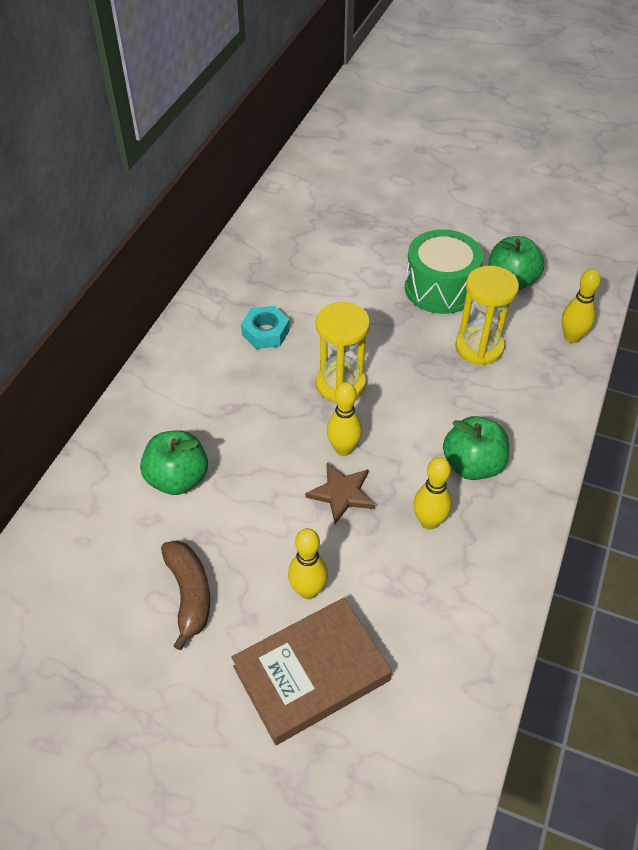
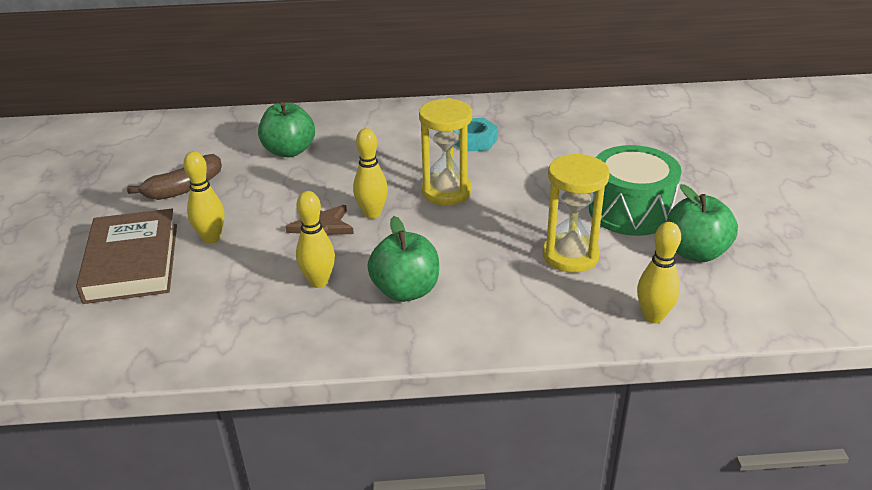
camera: 65 degrees right, 15 degrees down
(311, 673) = (132, 262): brown book -> brown book turned 45 degrees clockwise

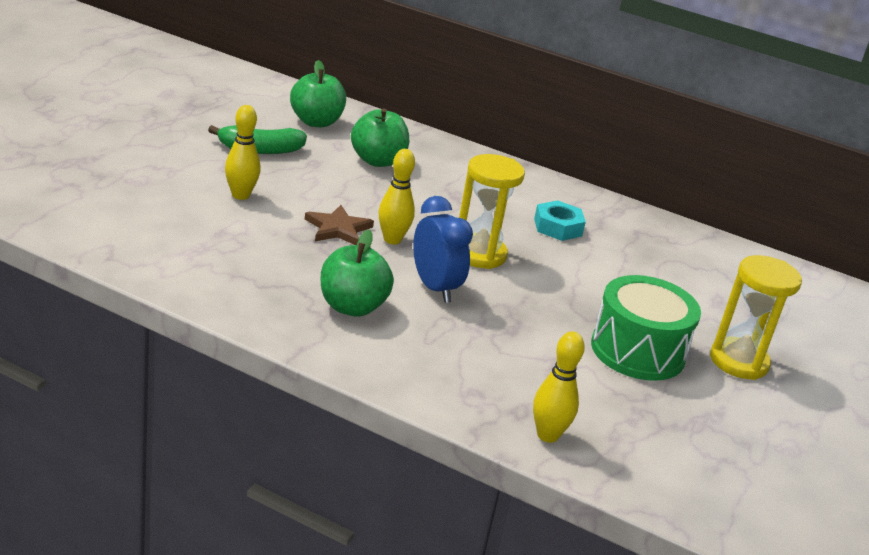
camera: 25 degrees right, 5 degrees down
(132, 262) = (163, 183): brown book -> none
(184, 188) = (260, 150): brown banana -> green banana
(319, 282) = (289, 266): yellow bowling pin -> none
(447, 238) = (435, 288): none -> blue clock
(570, 256) = (531, 355): yellow hourglass -> yellow hourglass (738, 361)
(695, 252) = (658, 412): green apple -> green apple (316, 122)

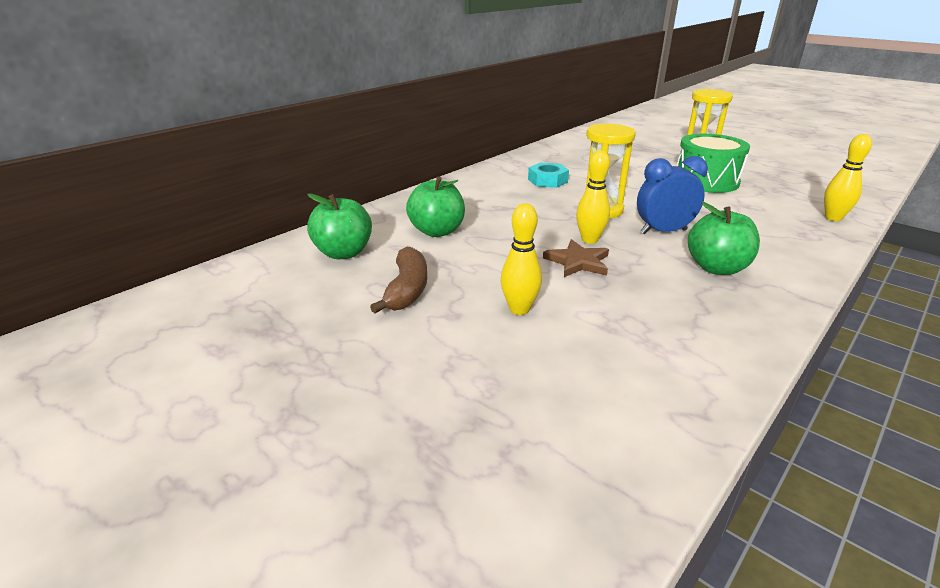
camera: 70 degrees left, 0 degrees up
(260, 150) = (407, 290): green banana -> brown banana

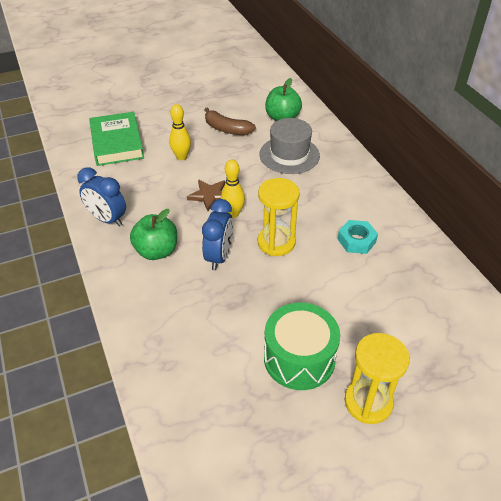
camera: 115 degrees right, 15 degrees up
(437, 231) = (289, 155): green apple -> grey hat
(550, 404) = (117, 143): none -> green book
(732, 326) = (107, 219): none -> blue clock
(833, 218) = (164, 390): yellow bowling pin -> none

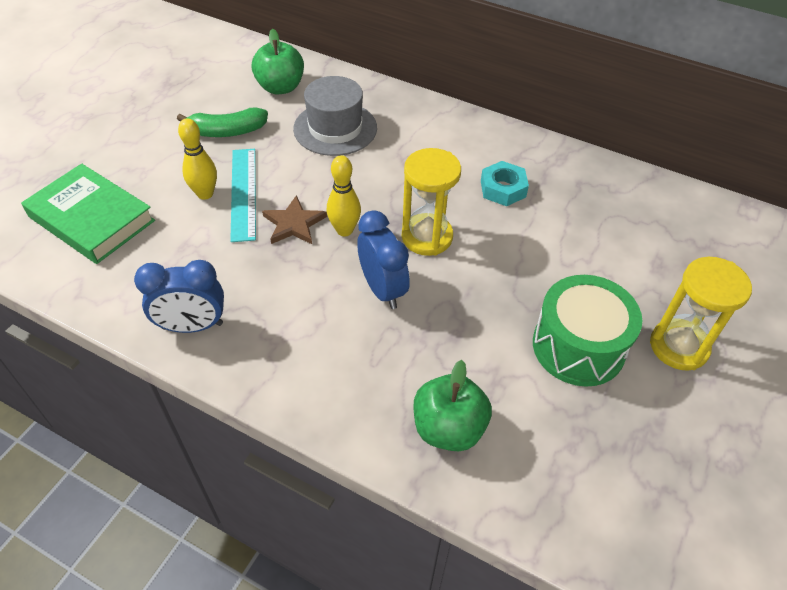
camera: 40 degrees left, 5 degrees up
(156, 251) = (302, 327): green apple -> green apple (448, 428)
(201, 166) = (243, 193): none -> turquoise ruler
(227, 129) = (227, 132): brown banana -> green banana

